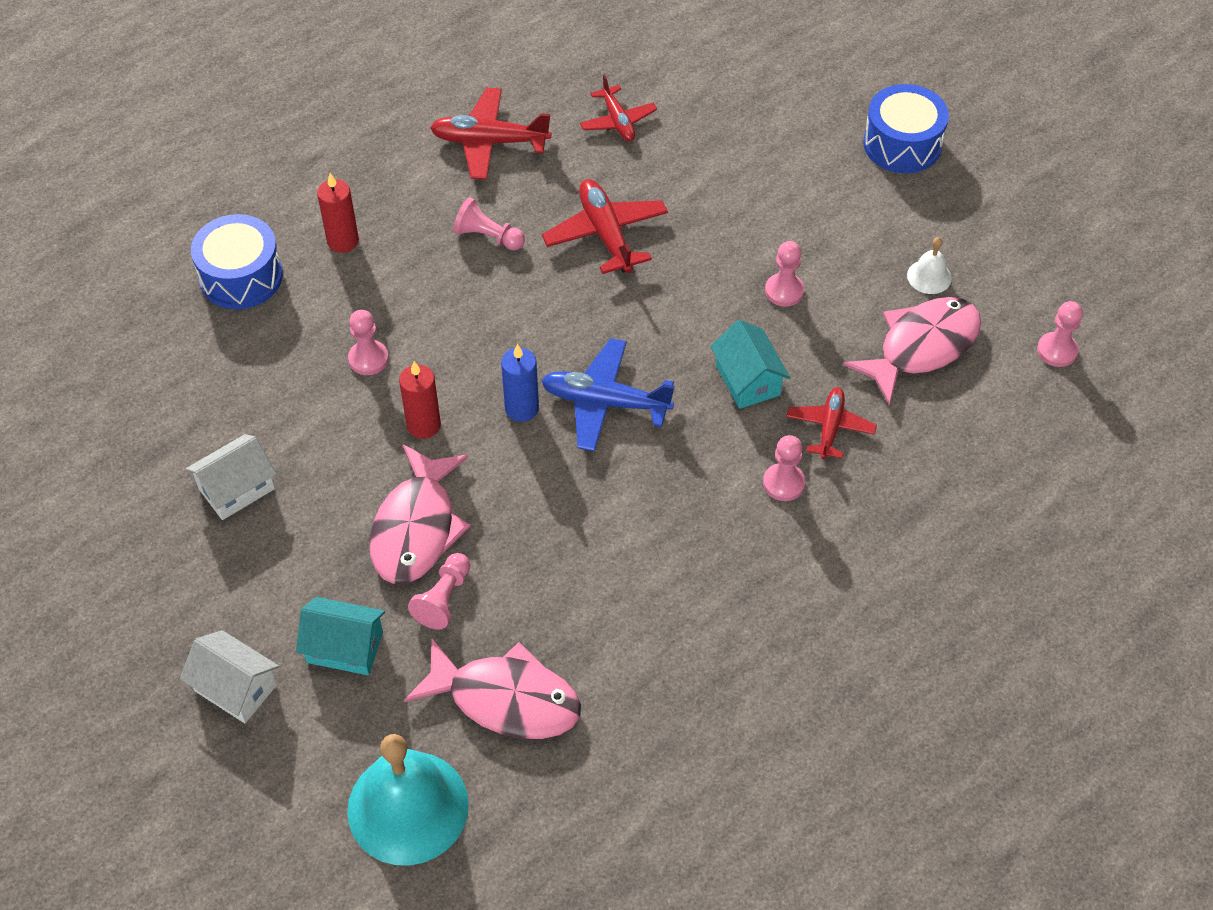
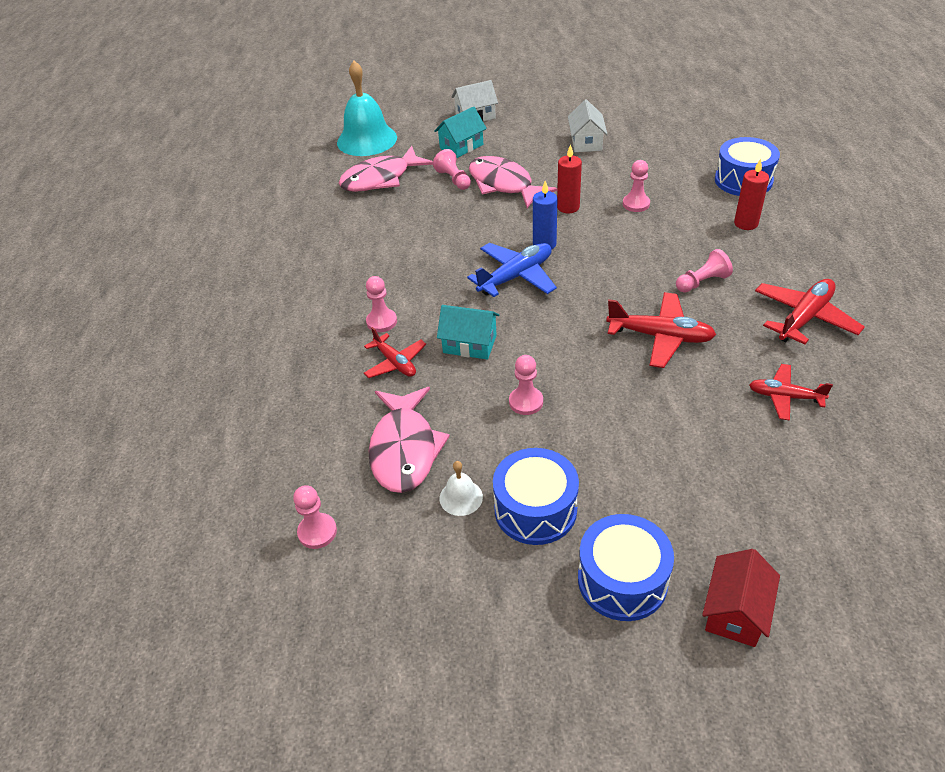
camera: 130 degrees right, 10 degrees down
(866, 78) = (735, 611): none -> red house
(892, 223) = (535, 509): none -> blue drum

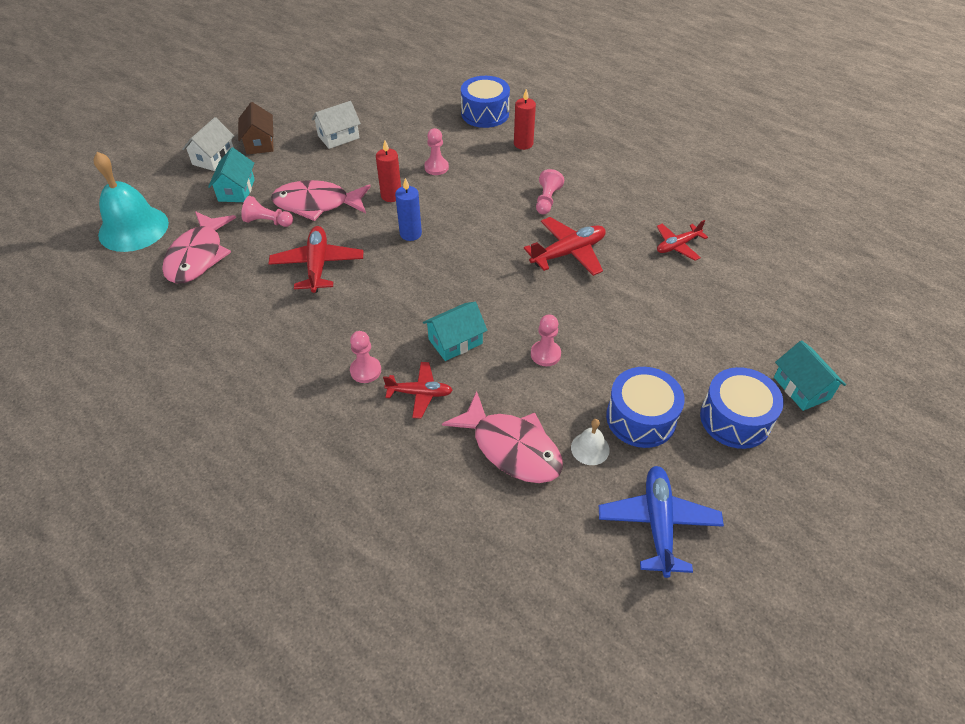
camera: 50 degrees left, 5 degrees up
(317, 532) = (532, 553): pink pawn -> none
(516, 276) = (422, 270): blue plane -> blue plane (658, 524)
(521, 120) = (260, 143): none -> brown house
(586, 142) = (338, 137): white house -> white house turned 75 degrees counterclockwise
(735, 611) = (802, 388): red house -> turquoise house
(804, 318) = (629, 189): red plane -> red plane (318, 265)

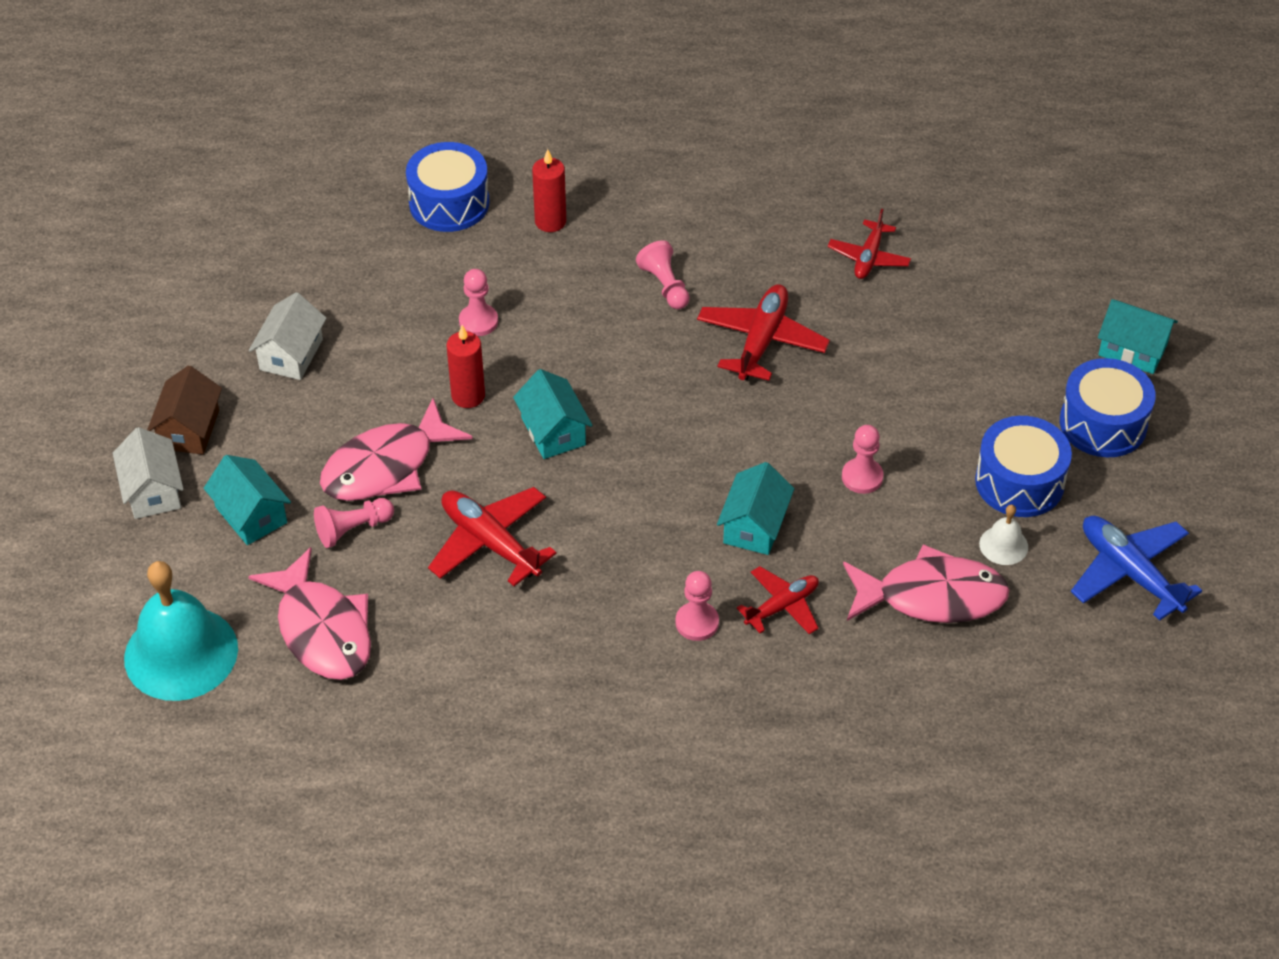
camera: 40 degrees left, 0 degrees up
(260, 143) = (189, 429): brown house -> brown house turned 60 degrees clockwise
(410, 234) = (553, 431): blue candle -> turquoise house

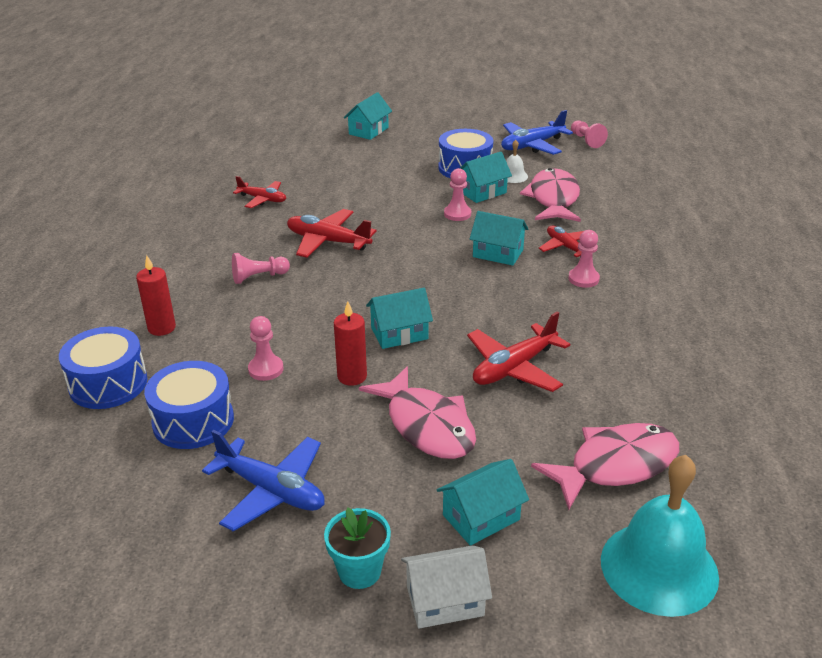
camera: 85 degrees left, 15 degrees down
(189, 429) = (359, 571): brown house -> turquoise flower pot
(291, 354) = (271, 490): white house -> blue plane
(353, 529) = (499, 446): pink pawn -> pink pawn (586, 140)
(938, 506) = (482, 192): none -> turquoise house
(1103, 423) = (423, 143): blue drum -> blue drum (193, 421)

